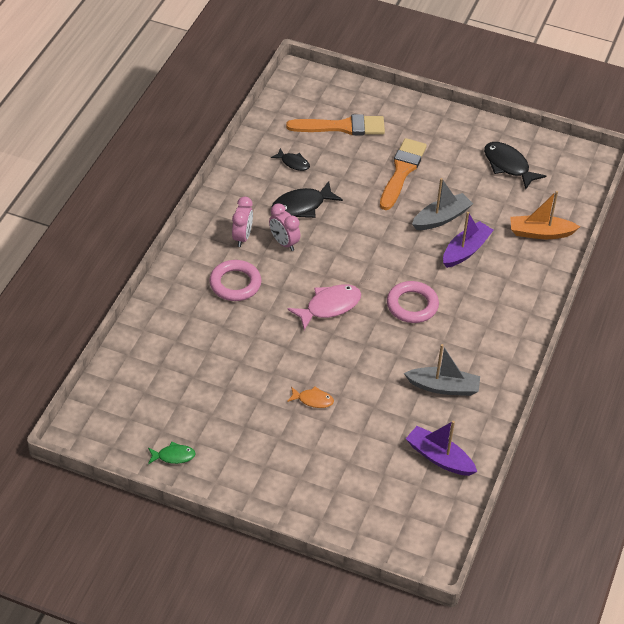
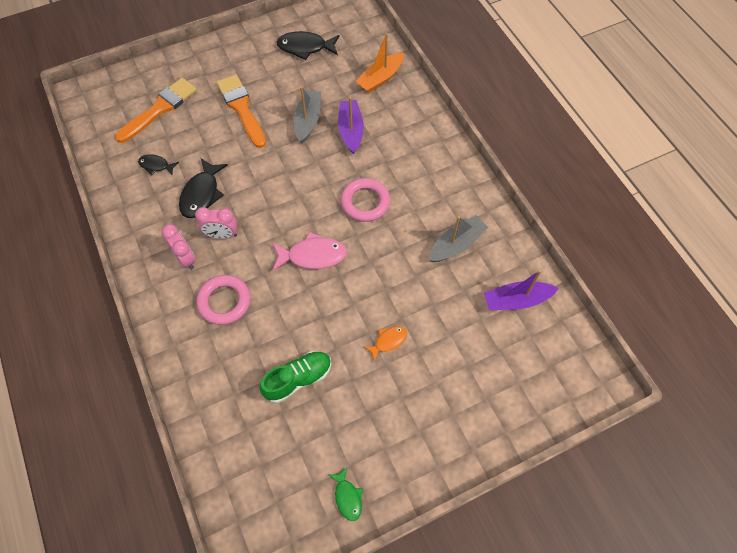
camera: 45 degrees left, 15 degrees up
(173, 456) = (347, 497): green fish -> green fish turned 120 degrees clockwise
(225, 368) = (298, 379): none -> green shoe
(293, 163) = (156, 165): black fish -> black fish turned 150 degrees counterclockwise
(329, 306) = (313, 255): pink fish -> pink fish turned 75 degrees clockwise

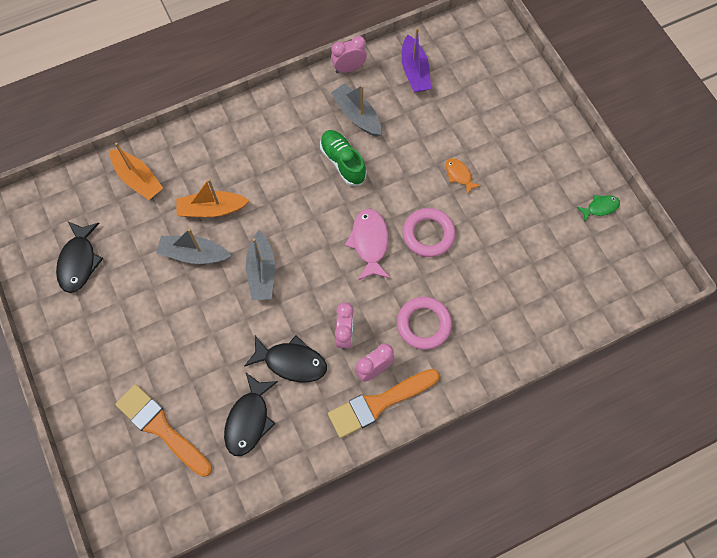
camera: 90 degrees left, 5 degrees up
(156, 165) = (249, 420): black fish -> black fish, size x1.73
(241, 108) = (169, 329): orange brush -> orange brush (378, 403)
(288, 169) = (261, 272): none -> grey boat
(298, 379) = (500, 250): green shoe -> green shoe (343, 162)
(351, 131) = (212, 209): purple boat -> orange boat
(365, 202) = (306, 194): pink ring -> pink ring (428, 234)
(513, 237) = (349, 68): none -> pink clock

